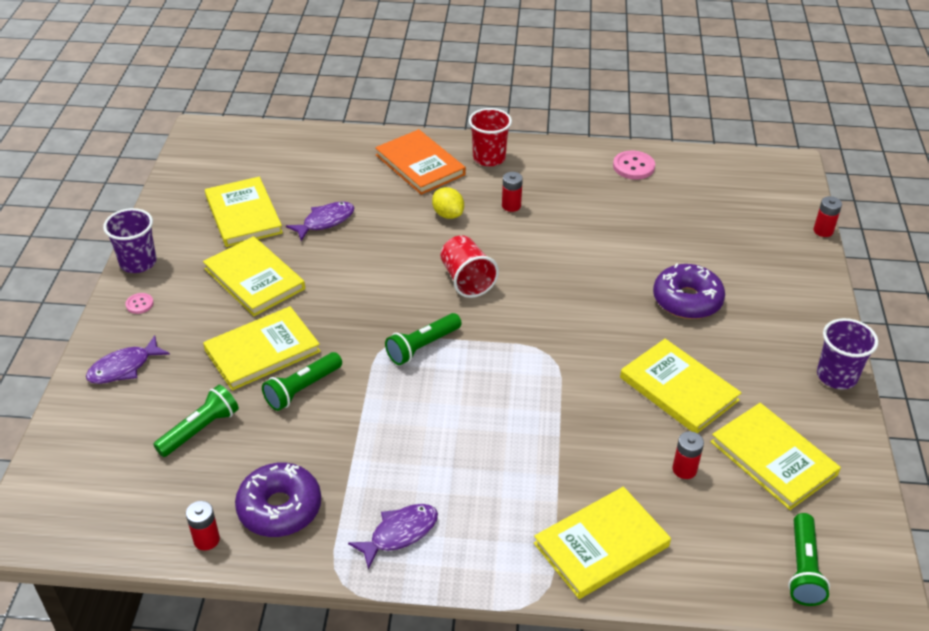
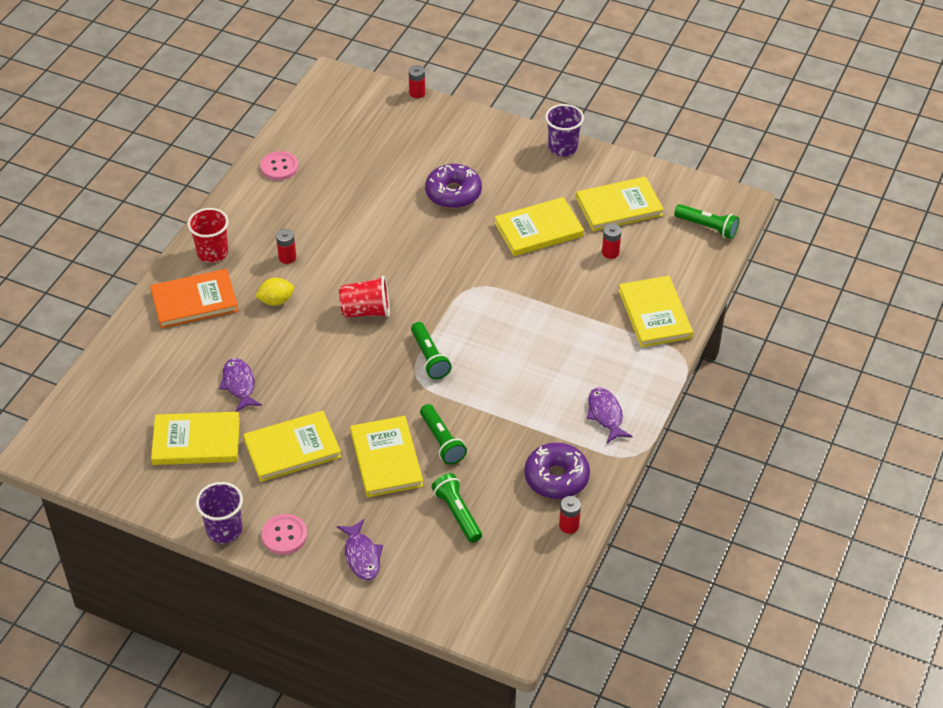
camera: 70 degrees left, 5 degrees up
(139, 304) = (284, 535): pink button -> pink button, size x1.78

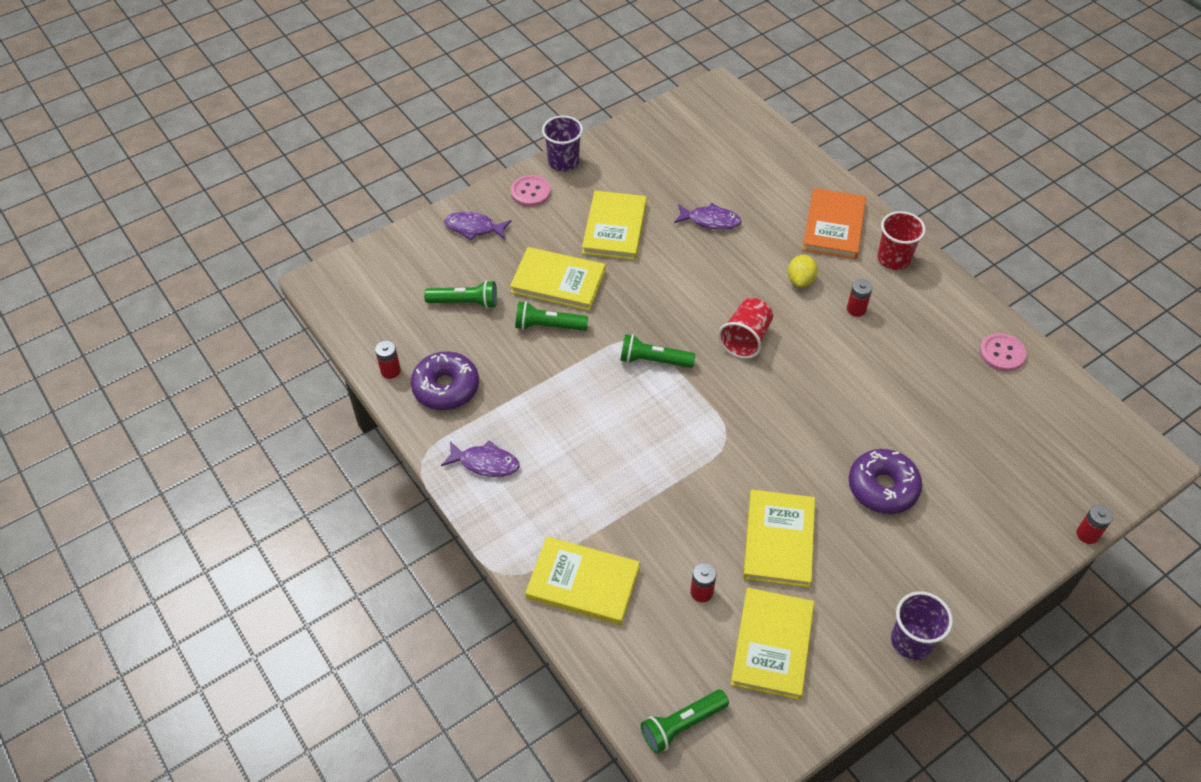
camera: 120 degrees right, 5 degrees up
(196, 441) = (665, 175): yellow book -> none

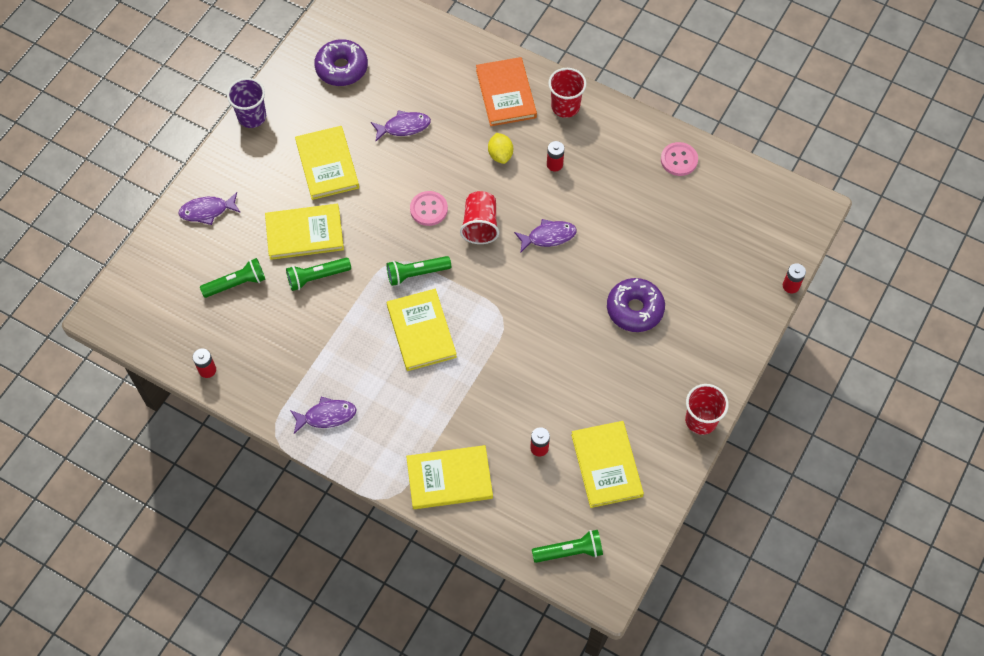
camera: 25 degrees left, 10 degrees up
(446, 387) = (261, 365): purple donut -> purple donut (342, 68)
(530, 192) = (238, 157): pink button -> pink button (429, 209)
(682, 725) = (569, 551): green flashlight -> green flashlight turned 135 degrees counterclockwise
(778, 540) = (577, 383): yellow book -> yellow book (421, 331)
(816, 377) = (548, 236): none -> purple fish
(911, 641) = (701, 420): purple cup -> red cup

